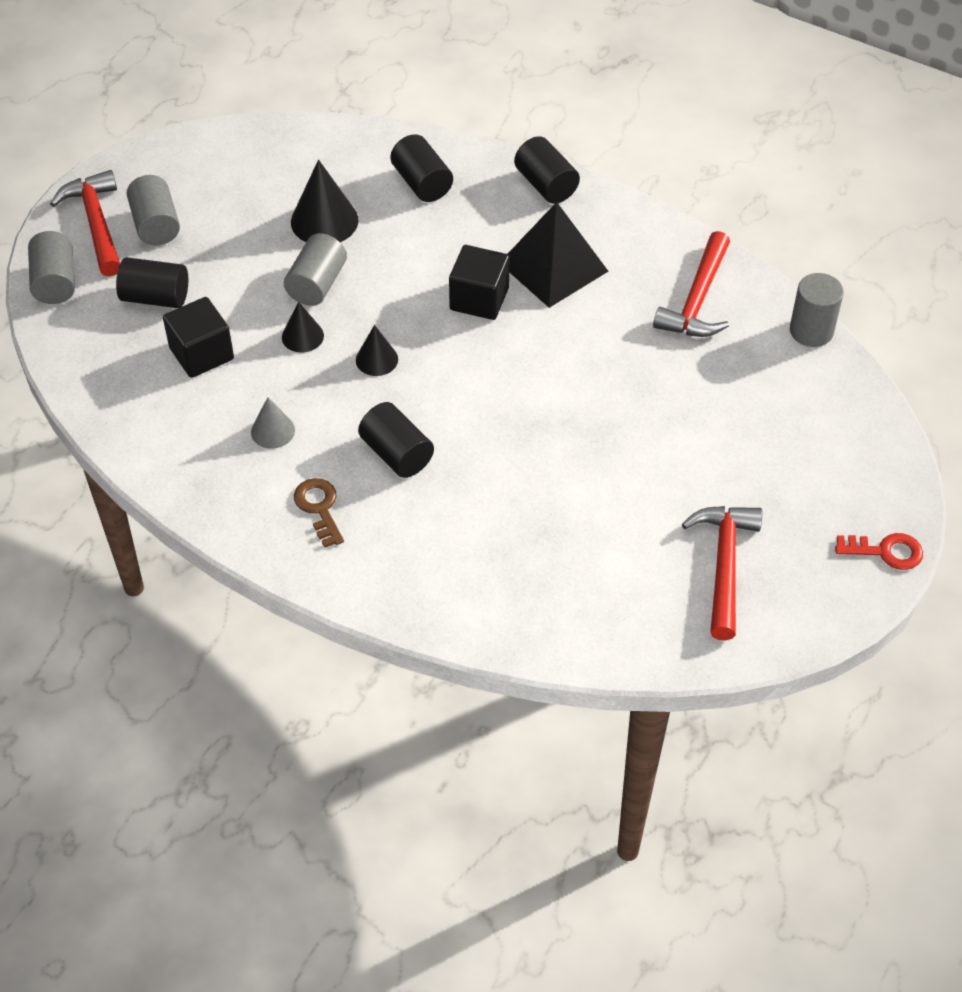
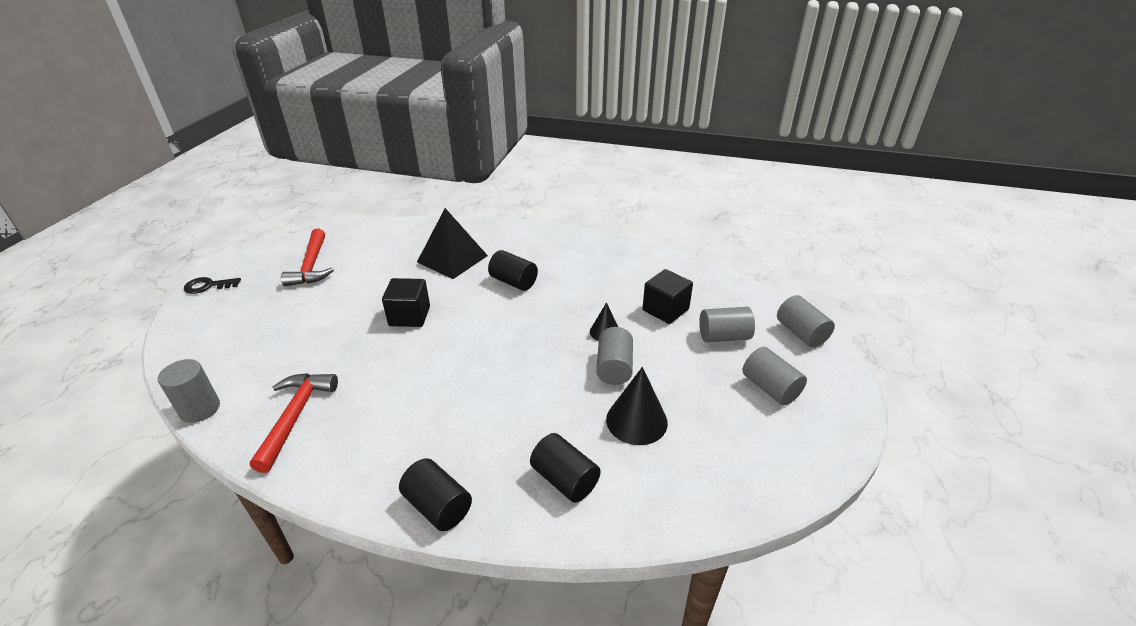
camera: 165 degrees right, 15 degrees down
(96, 223) = (816, 380): red hammer -> none
(155, 297) = (724, 336): black cylinder -> grey cylinder
(273, 431) = (594, 280): grey cone -> none
(319, 508) = (548, 253): brown key -> none
(377, 359) = (546, 327): black cone -> none
(479, 299) = (483, 381): black cube -> black cube (409, 316)
(553, 267) = (423, 420): black pyramid -> black pyramid (452, 259)
(885, 551) = (208, 286): red key -> black key

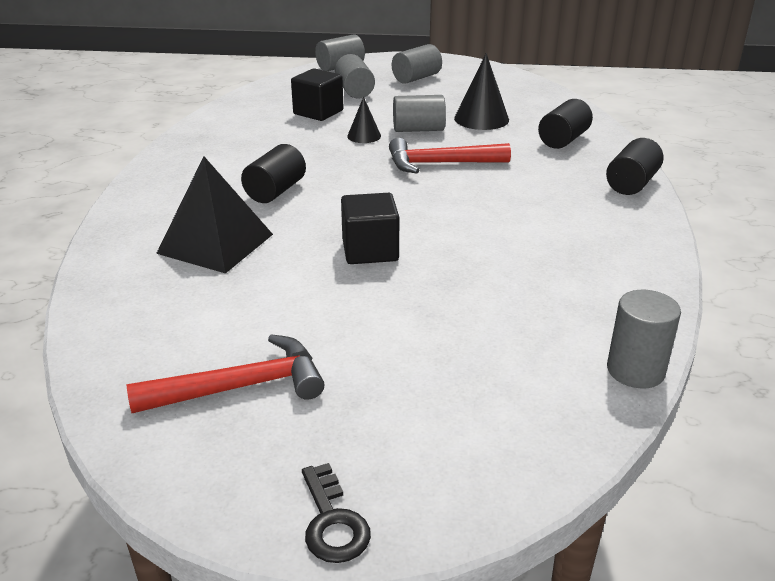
camera: 100 degrees left, 5 degrees down
(295, 416) = (592, 286): red hammer -> red hammer (440, 164)

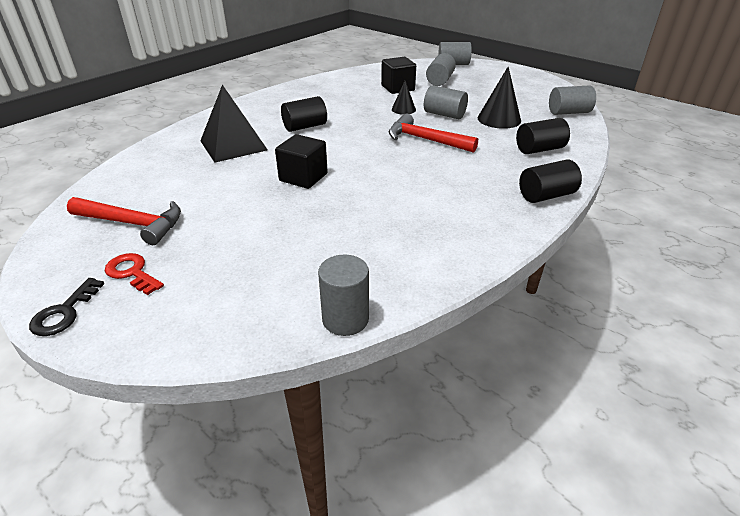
camera: 35 degrees right, 5 degrees up
(341, 439) = (132, 273): none -> red key
(416, 78) = (493, 82): grey cylinder -> grey cylinder (568, 112)

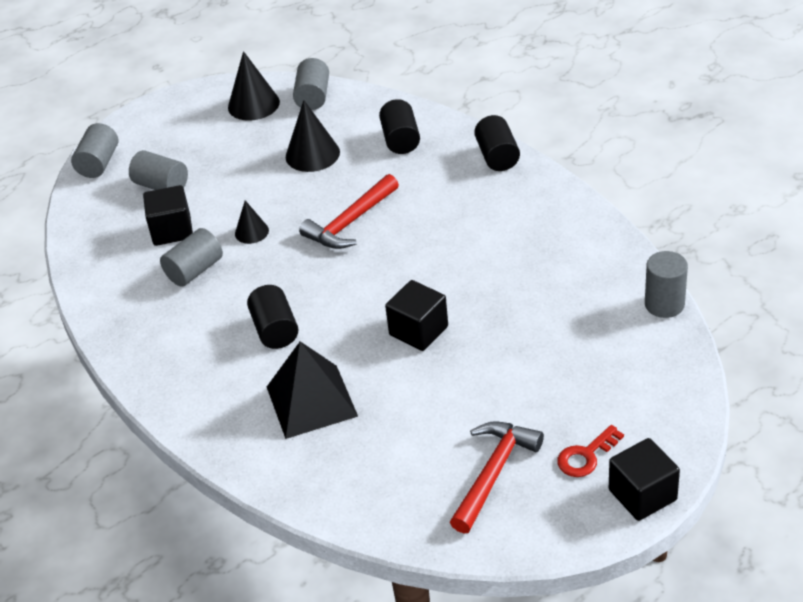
camera: 75 degrees left, 5 degrees up
(64, 312) = (642, 495): black key -> black cube
(444, 114) = (282, 197): grey cylinder -> grey cylinder (195, 270)
(543, 95) = (253, 104): none -> black cone

